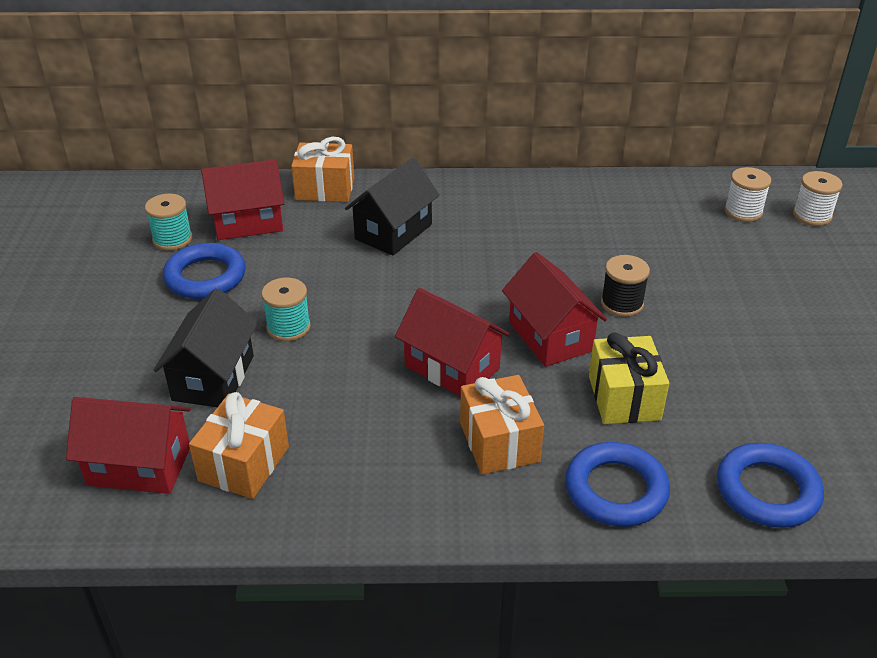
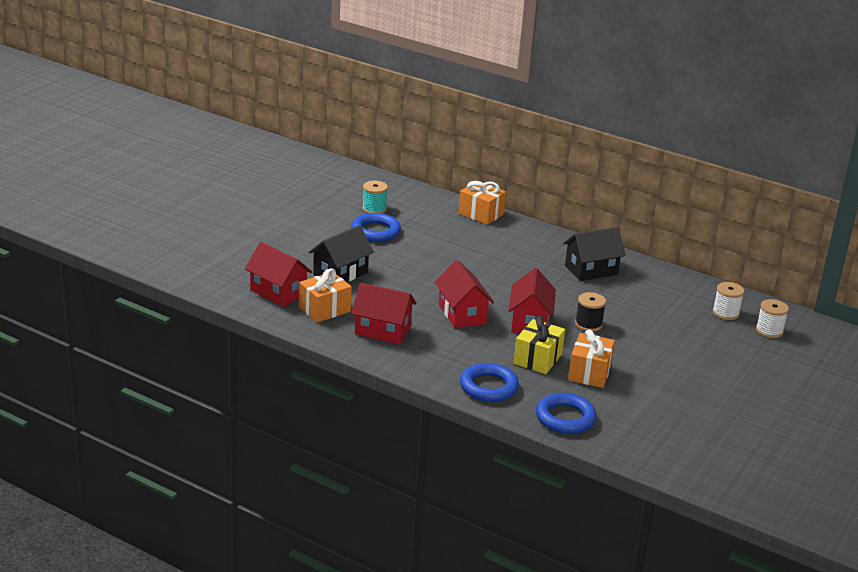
camera: 30 degrees right, 10 degrees down
(248, 222) = (421, 215): red house -> red house (382, 330)
(288, 327) = (396, 267): turquoise spool -> none
(393, 232) = (497, 247): black house -> black house (591, 270)
(499, 442) = (452, 349): orange gift -> orange gift (589, 373)

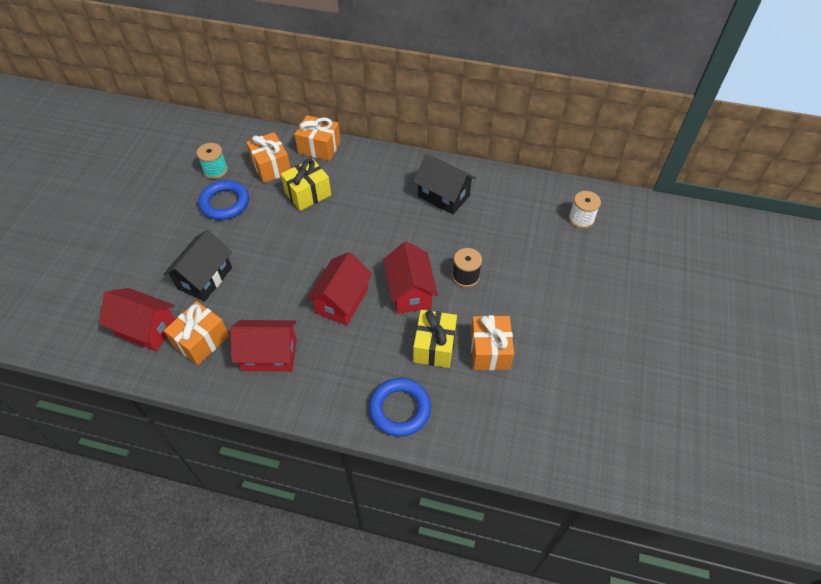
camera: 15 degrees left, 25 degrees up
(428, 217) = (271, 167): none -> orange gift
(457, 241) = (308, 194): none -> yellow gift
(462, 314) = (342, 301): red house -> red house turned 60 degrees clockwise
(565, 418) = (489, 432): blue ring -> none
(591, 270) = (443, 196): black house -> black house turned 75 degrees clockwise
(769, 331) = (627, 231): white spool -> none

